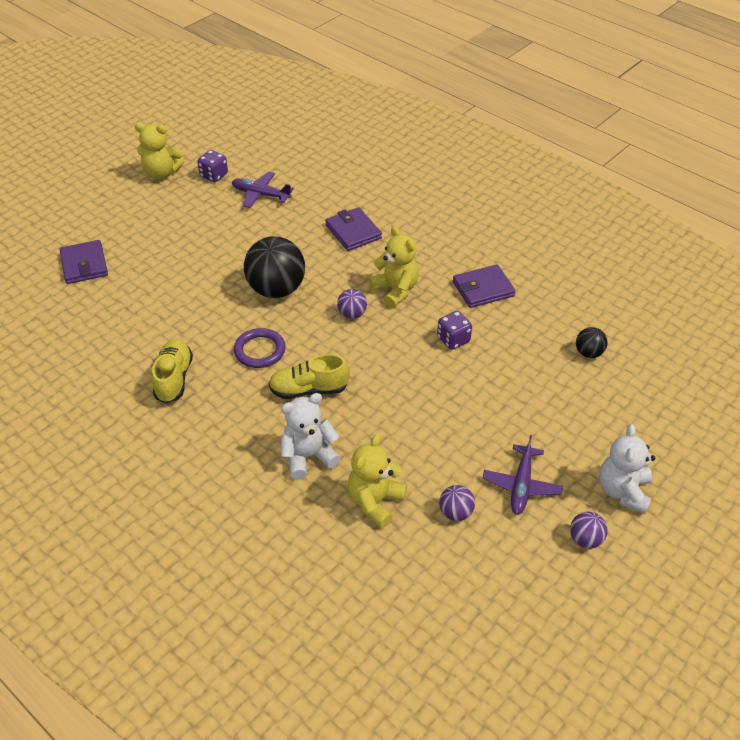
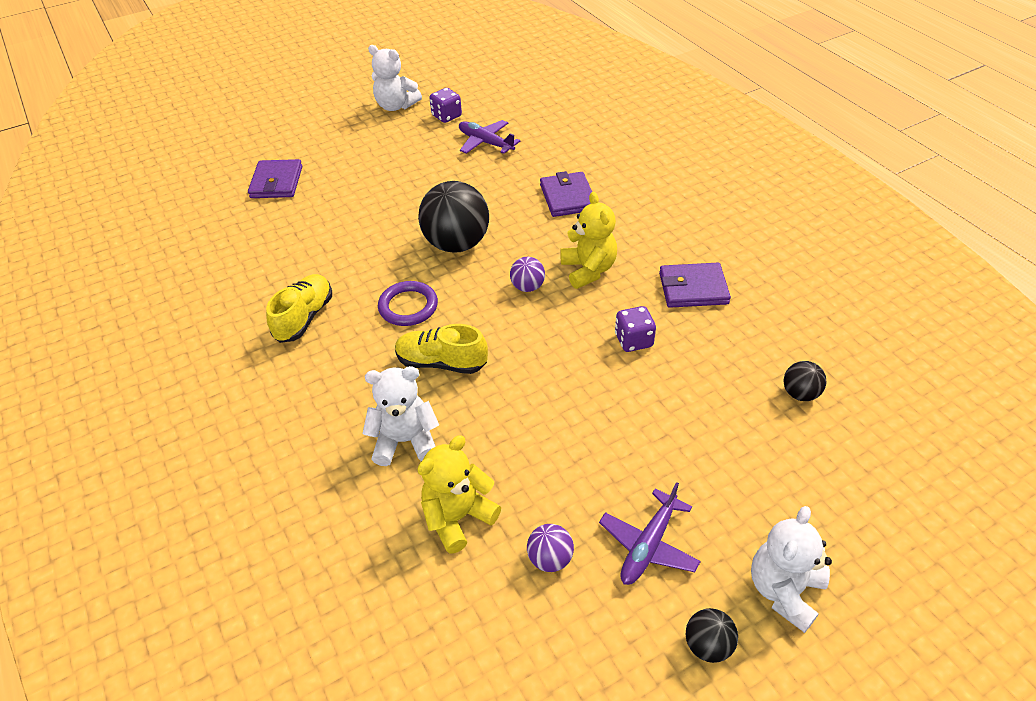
camera: 20 degrees right, 0 degrees up
(161, 173) = (396, 106): yellow teddy bear -> white teddy bear
(585, 539) = (708, 645): purple ball -> black ball

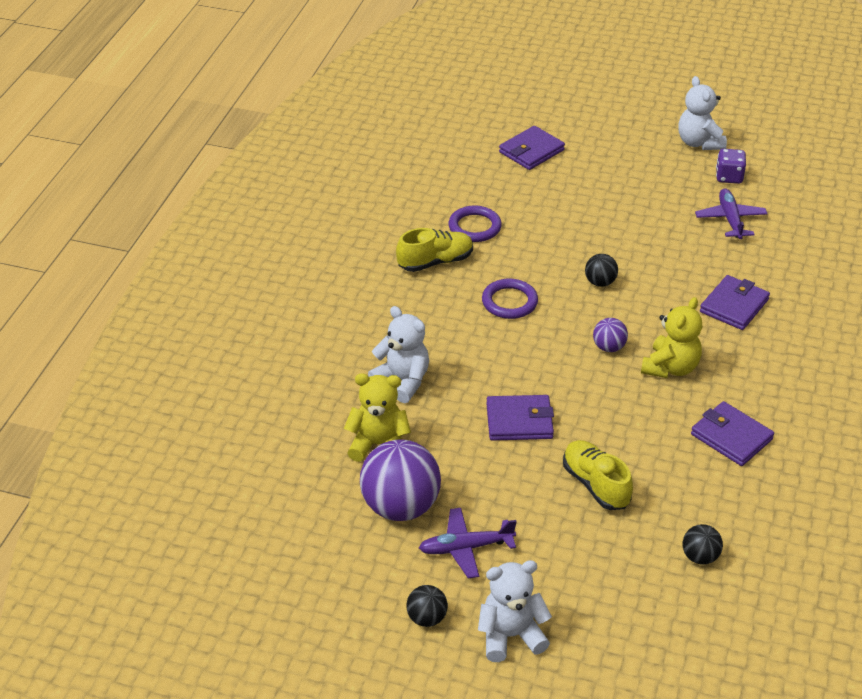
camera: 45 degrees right, 5 degrees down
(303, 267) = (474, 227): none -> purple ring
(441, 362) = (484, 353): yellow shoe -> yellow shoe (595, 485)
(457, 244) = (600, 282): black ball -> black ball, size x0.48
(542, 396) = (519, 421): none -> purple wallet
(550, 559) = (400, 507): purple ball -> purple ball, size x2.09
(633, 340) = (632, 436): purple dice -> none

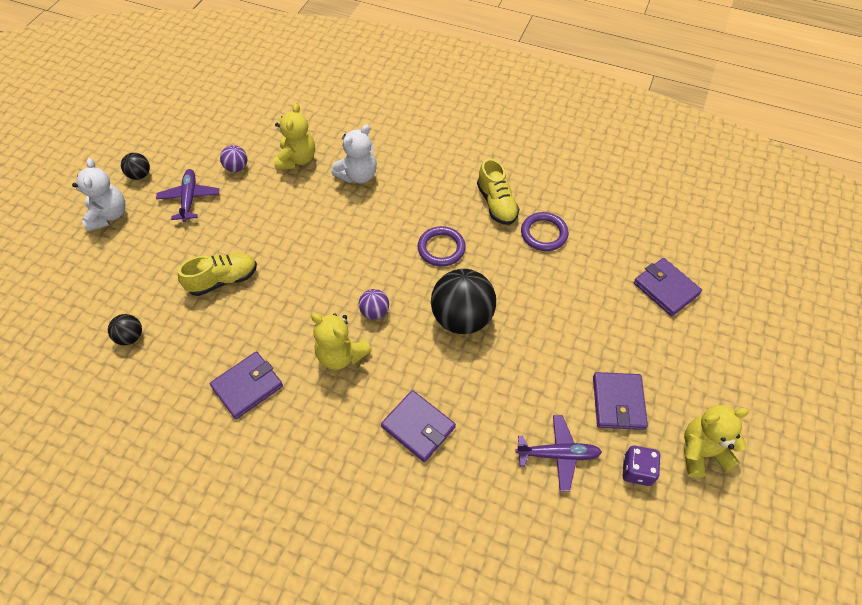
camera: 95 degrees right, 15 degrees up
(400, 507) = (237, 168): purple ball -> purple ball, size x0.48
(519, 421) = (301, 240): purple wallet -> purple wallet (618, 402)
(600, 282) = (462, 318): black ball -> black ball, size x2.09
(699, 143) = (702, 452): white teddy bear -> yellow teddy bear

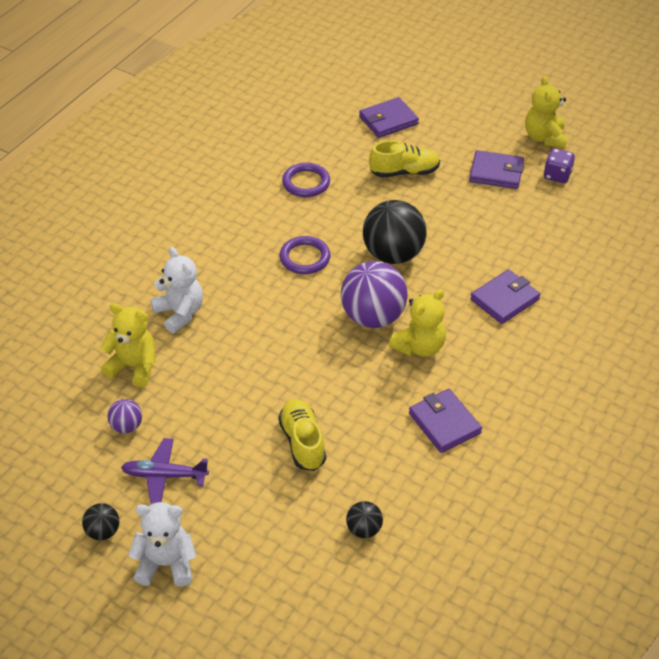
camera: 80 degrees left, 10 degrees down
(374, 312) = (373, 317): purple ball -> purple ball, size x2.09
(496, 204) = (257, 209): yellow shoe -> yellow shoe (404, 172)
(558, 454) = (539, 216): purple plane -> none

